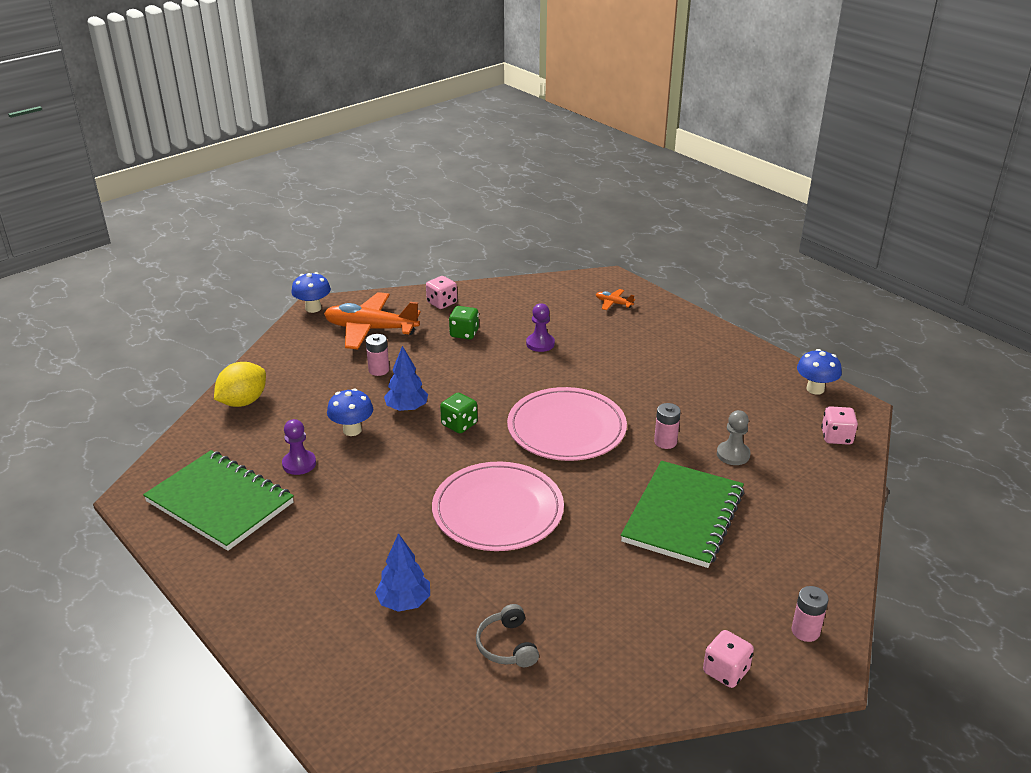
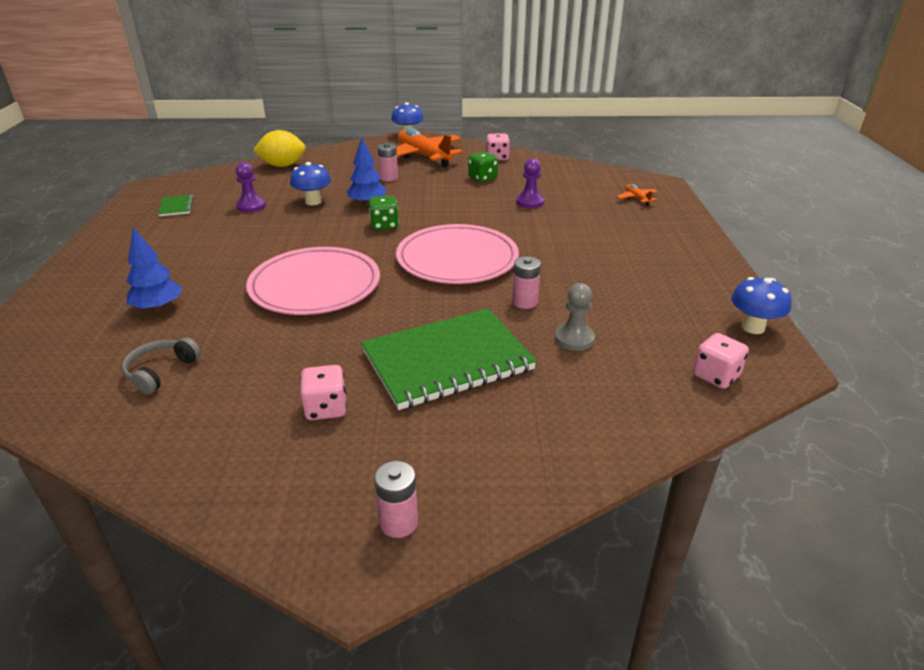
camera: 40 degrees right, 0 degrees up
(220, 502) = (176, 207): green notebook -> green notebook, size x0.41
(726, 671) = (268, 503): pink dice -> pink dice (326, 408)

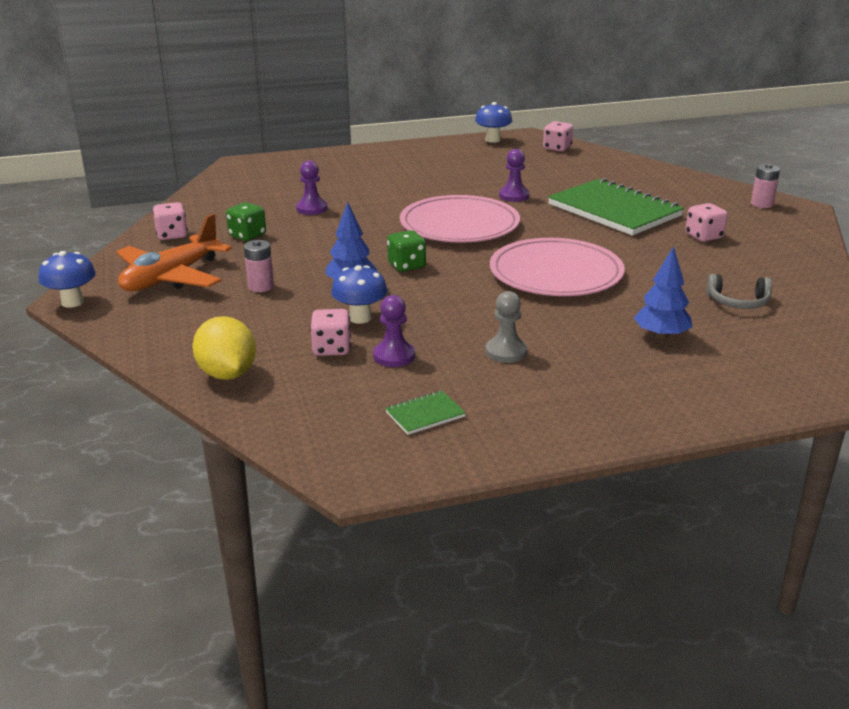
camera: 105 degrees left, 5 degrees down
(281, 191) = (331, 349): none -> pink dice
(524, 302) = (514, 196): pink battery -> purple pawn
(574, 339) = (550, 180): grey pawn -> grey pawn (506, 352)
(637, 198) = (284, 170): orange plane -> none

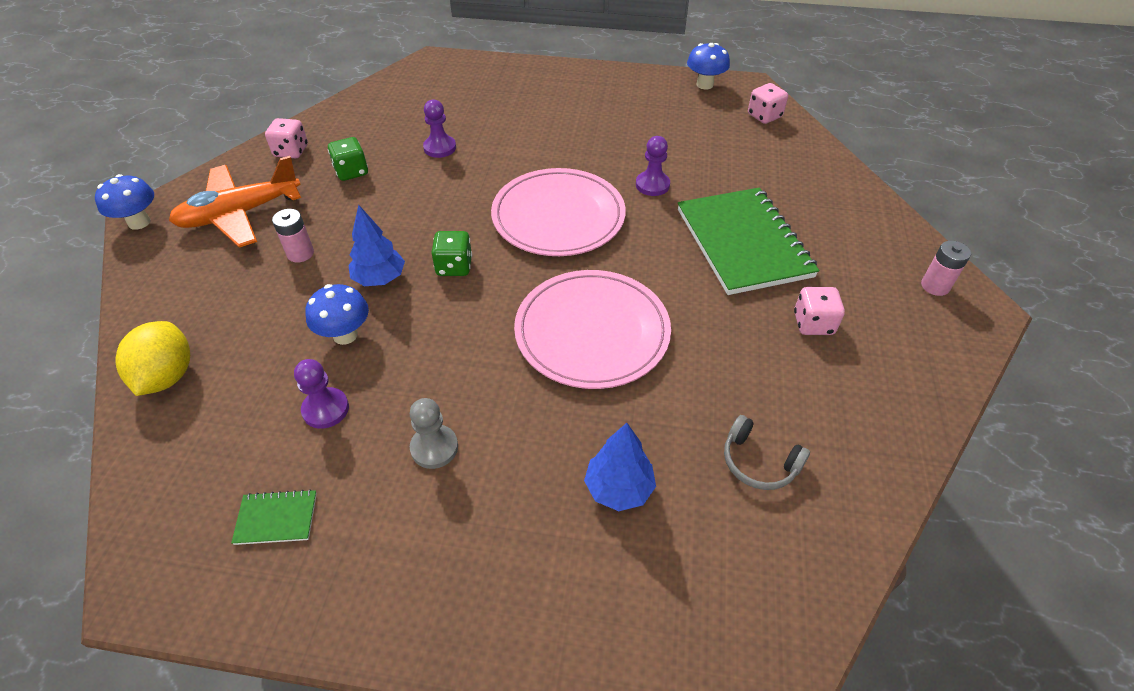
camera: 25 degrees right, 20 degrees up
(331, 349) = (281, 374): pink dice -> none

